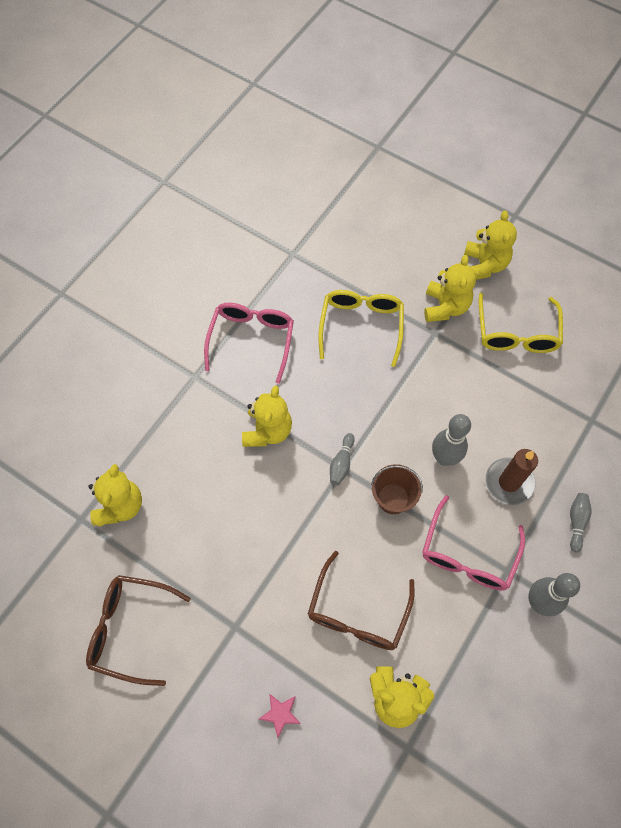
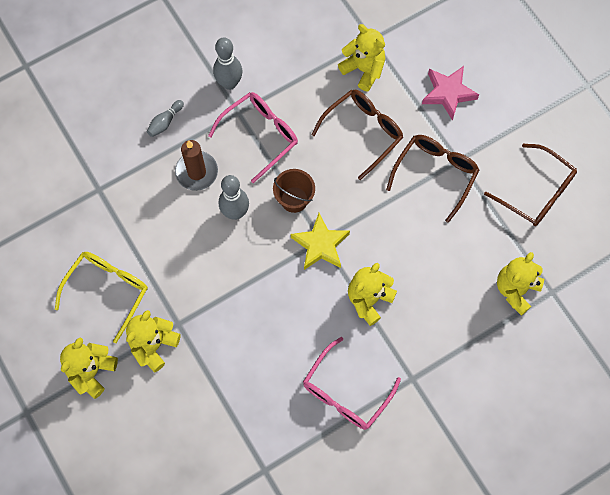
camera: 155 degrees left, 5 degrees up
(254, 598) = (435, 174): none -> brown glasses
(280, 714) = (448, 93): pink star -> pink star, size x1.76
(341, 463) = (320, 245): grey bowling pin -> yellow star
(361, 326) = (239, 361): yellow glasses -> none

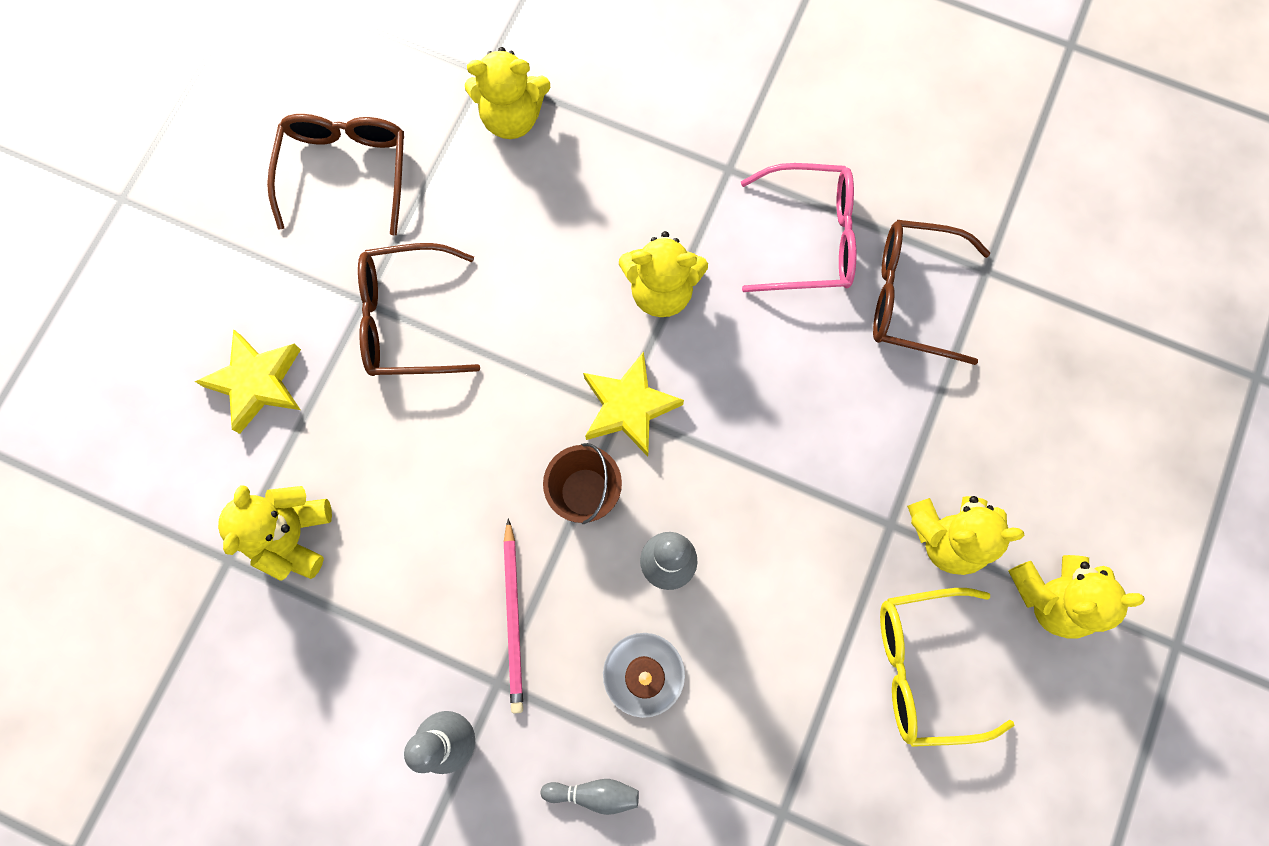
camera: 125 degrees left, 5 degrees up
(260, 135) = (513, 618): pink glasses -> pink pencil
(363, 132) = (405, 465): brown glasses -> brown glasses (911, 296)
(448, 93) = (257, 383): pink star -> yellow star

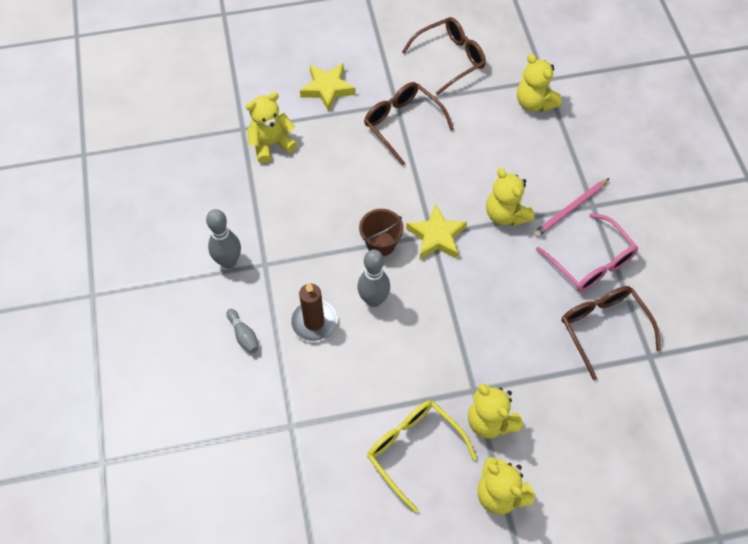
camera: 55 degrees right, 15 degrees down
(513, 618) = (299, 251): pink pencil -> pink pencil (570, 209)

